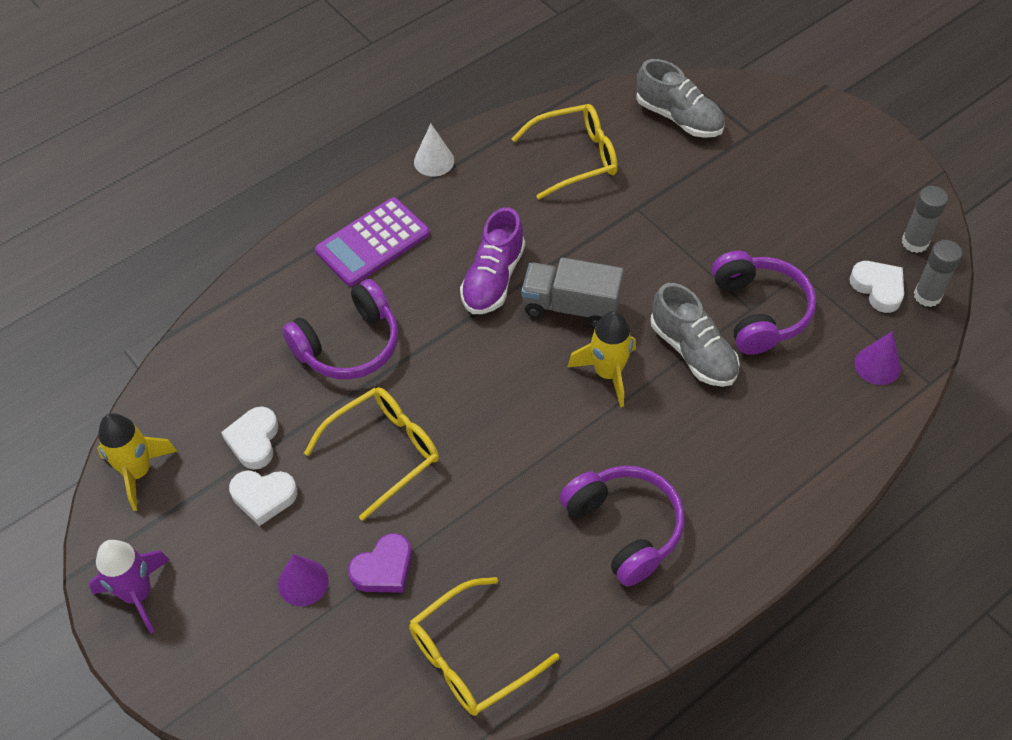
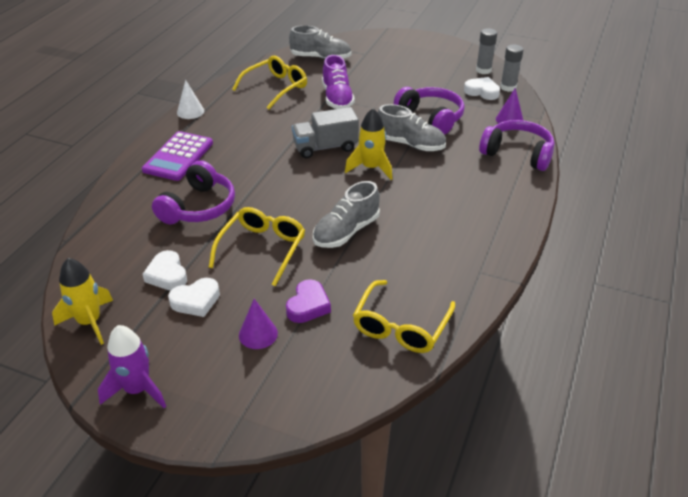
camera: 30 degrees left, 15 degrees down
(493, 279) = (268, 150): purple shoe -> purple shoe (337, 98)
(503, 472) = (346, 232): none -> grey shoe
(625, 528) = (439, 230): purple headphones -> purple headphones (517, 154)

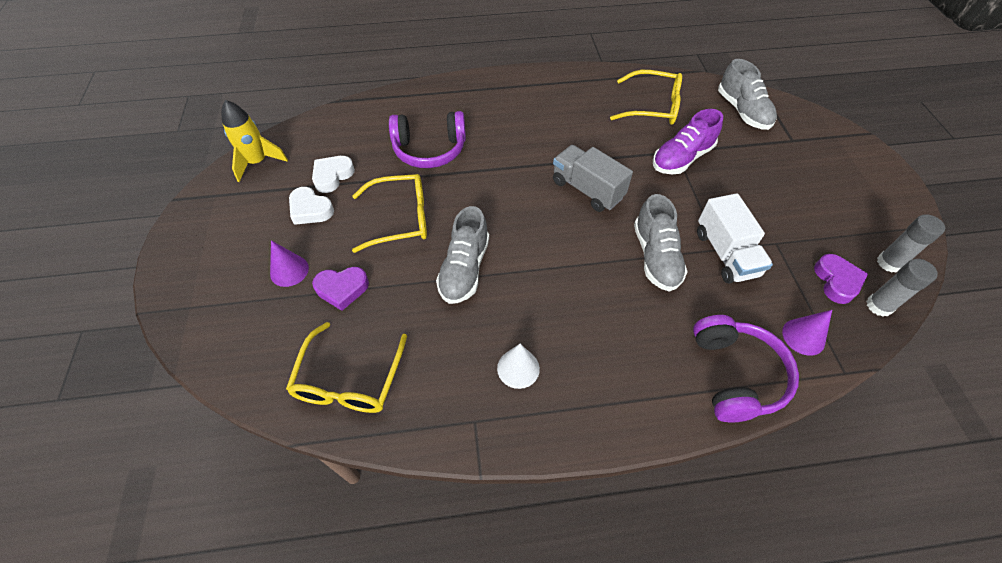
camera: 60 degrees right, 15 degrees up
(137, 389) = (198, 227): purple rocket -> none
(178, 157) = (488, 102): purple calculator -> none
(190, 111) = (559, 74): white cone -> white cone (518, 368)
(346, 232) = (464, 269): grey shoe -> grey shoe turned 90 degrees counterclockwise
(371, 168) = (583, 242): yellow rocket -> none
(401, 326) = (349, 379): yellow glasses -> yellow glasses turned 75 degrees counterclockwise
(431, 118) = (725, 254): purple headphones -> white truck
(482, 92) = (836, 281): white heart -> purple heart

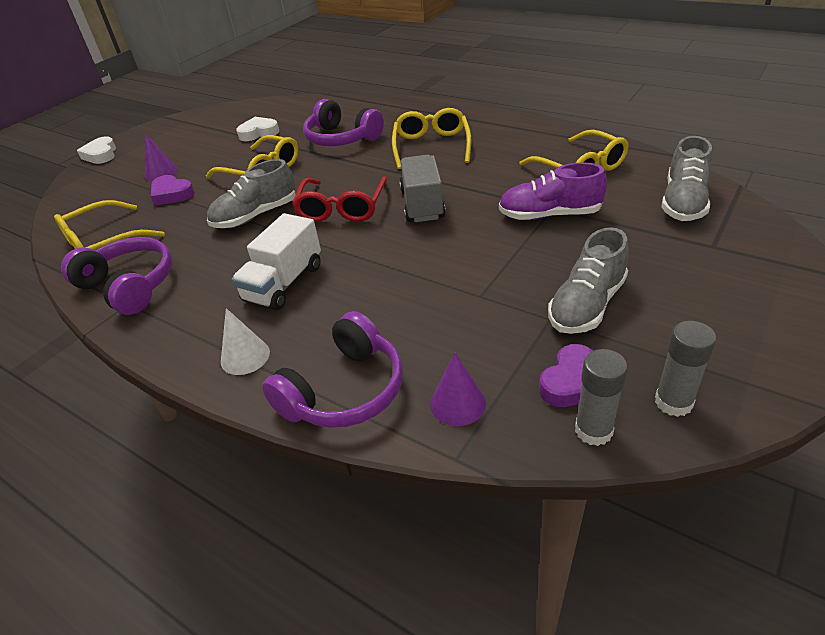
camera: 45 degrees right, 15 degrees down
(258, 162) = (230, 112): yellow rocket -> none
(310, 209) = (219, 146): white heart -> white heart (101, 155)
(450, 404) = (129, 286): none -> purple headphones
(518, 368) = (197, 289): white cone -> white cone (245, 356)
(521, 127) = (431, 146): none -> yellow glasses
(529, 223) = (342, 208): none -> red glasses
(655, 257) = (409, 273): grey shoe -> grey shoe (587, 305)
(725, 254) = (480, 301): white truck -> white truck (284, 283)

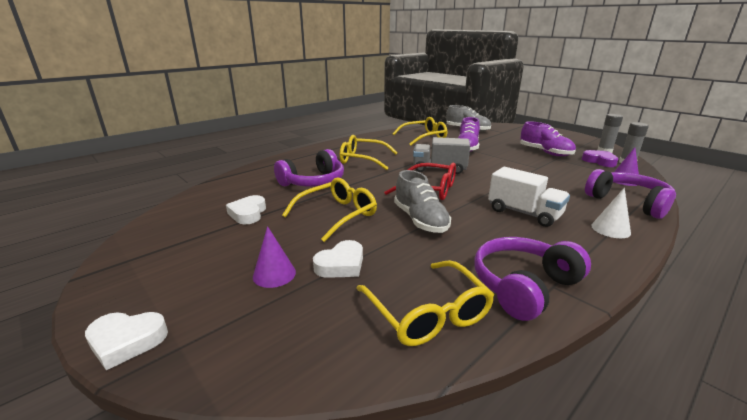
camera: 80 degrees left, 15 degrees down
(172, 194) = (341, 265): purple heart -> white heart
(587, 305) = (545, 152): grey shoe -> purple shoe

